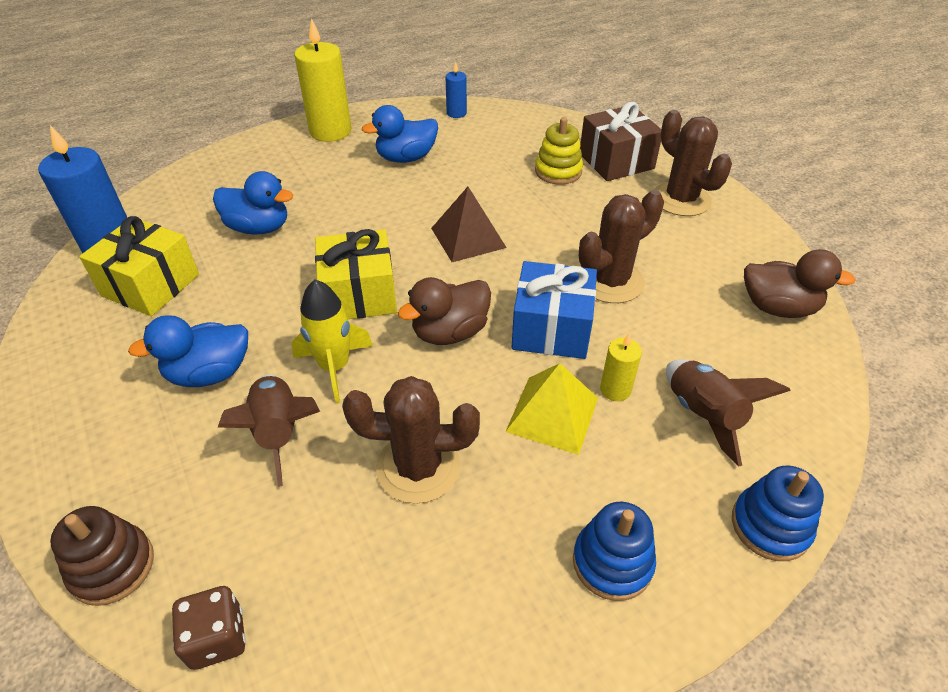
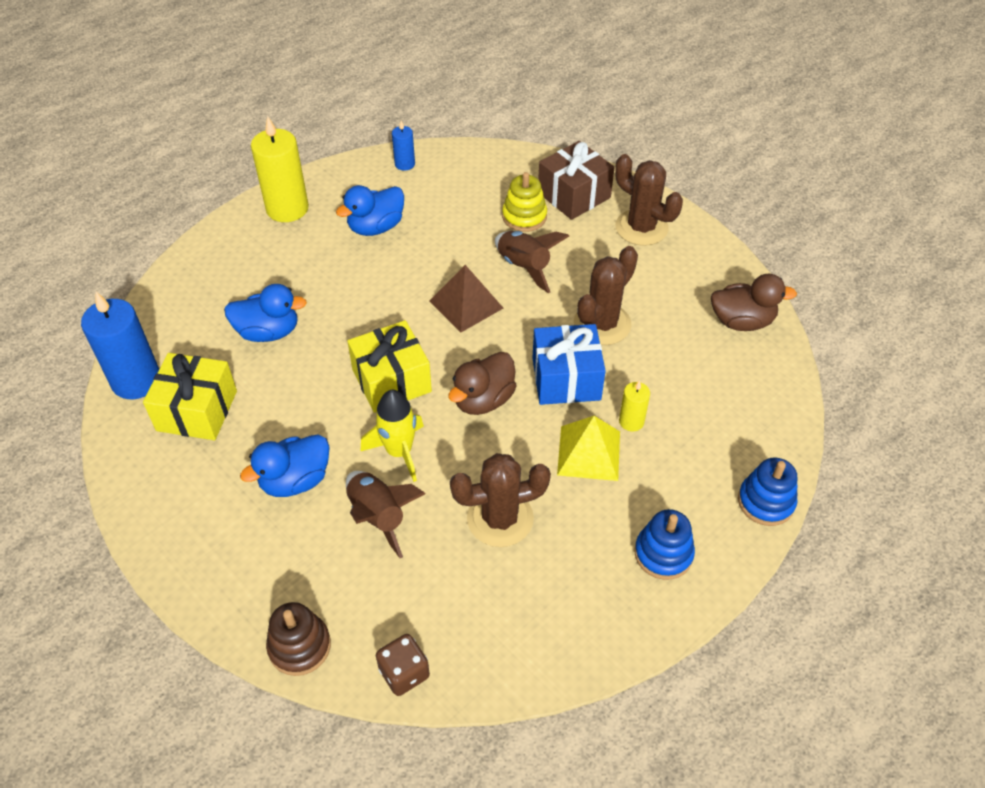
camera: 15 degrees left, 5 degrees up
(704, 415) = (703, 428): brown rocket -> brown rocket (524, 267)

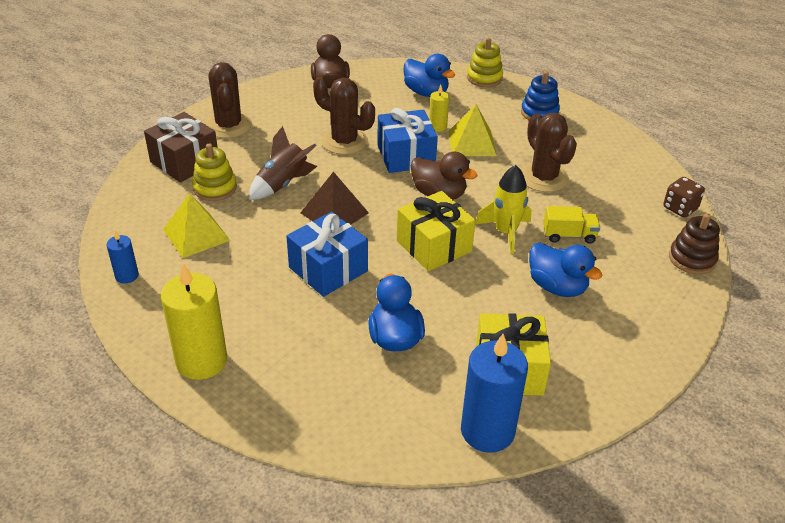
camera: 100 degrees left, 10 degrees down
(376, 227) = (232, 283): blue duck -> blue duck (426, 92)
(377, 293) = (328, 269): none -> blue gift
(378, 516) = (569, 235): brown rocket -> yellow truck
(451, 204) = (196, 235): none -> yellow pyramid
(641, 228) = (229, 126): brown cactus -> brown cactus turned 45 degrees counterclockwise
(765, 502) = (484, 78): blue stacking toy -> yellow stacking toy

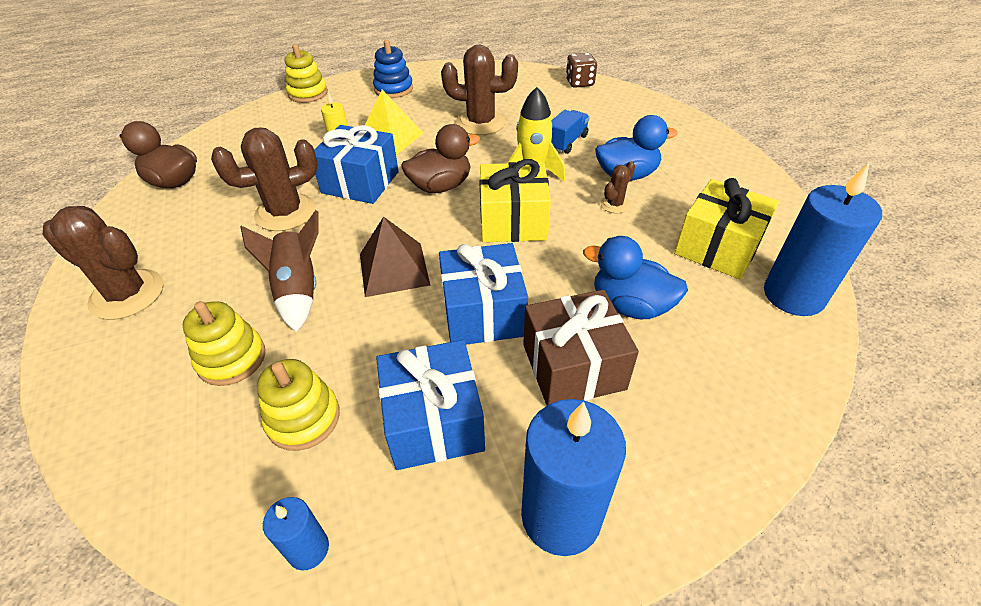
camera: 55 degrees left, 5 degrees up
(185, 162) = (138, 370): brown gift -> brown gift (573, 366)
(196, 235) = (303, 418): yellow pyramid -> yellow stacking toy
(201, 361) = (561, 516): yellow candle -> blue candle
(229, 285) = (434, 421): none -> blue gift
(426, 92) = (282, 131): blue duck -> none
(508, 293) = (615, 204): none -> brown cactus
(569, 235) = (566, 142): yellow truck -> blue truck
(692, 259) = (641, 102): brown stacking toy -> none

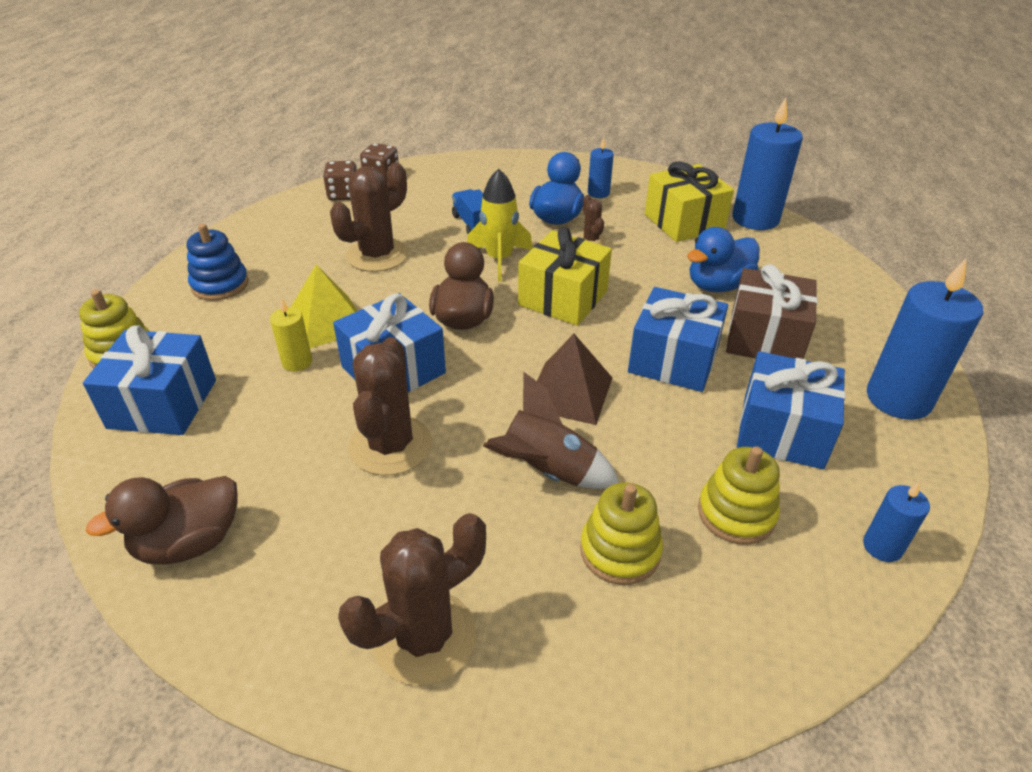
camera: 60 degrees left, 5 degrees down
(275, 124) = (163, 404): none -> blue gift
(538, 80) = (343, 195): none -> brown dice
(697, 181) = (598, 193): none -> blue candle

